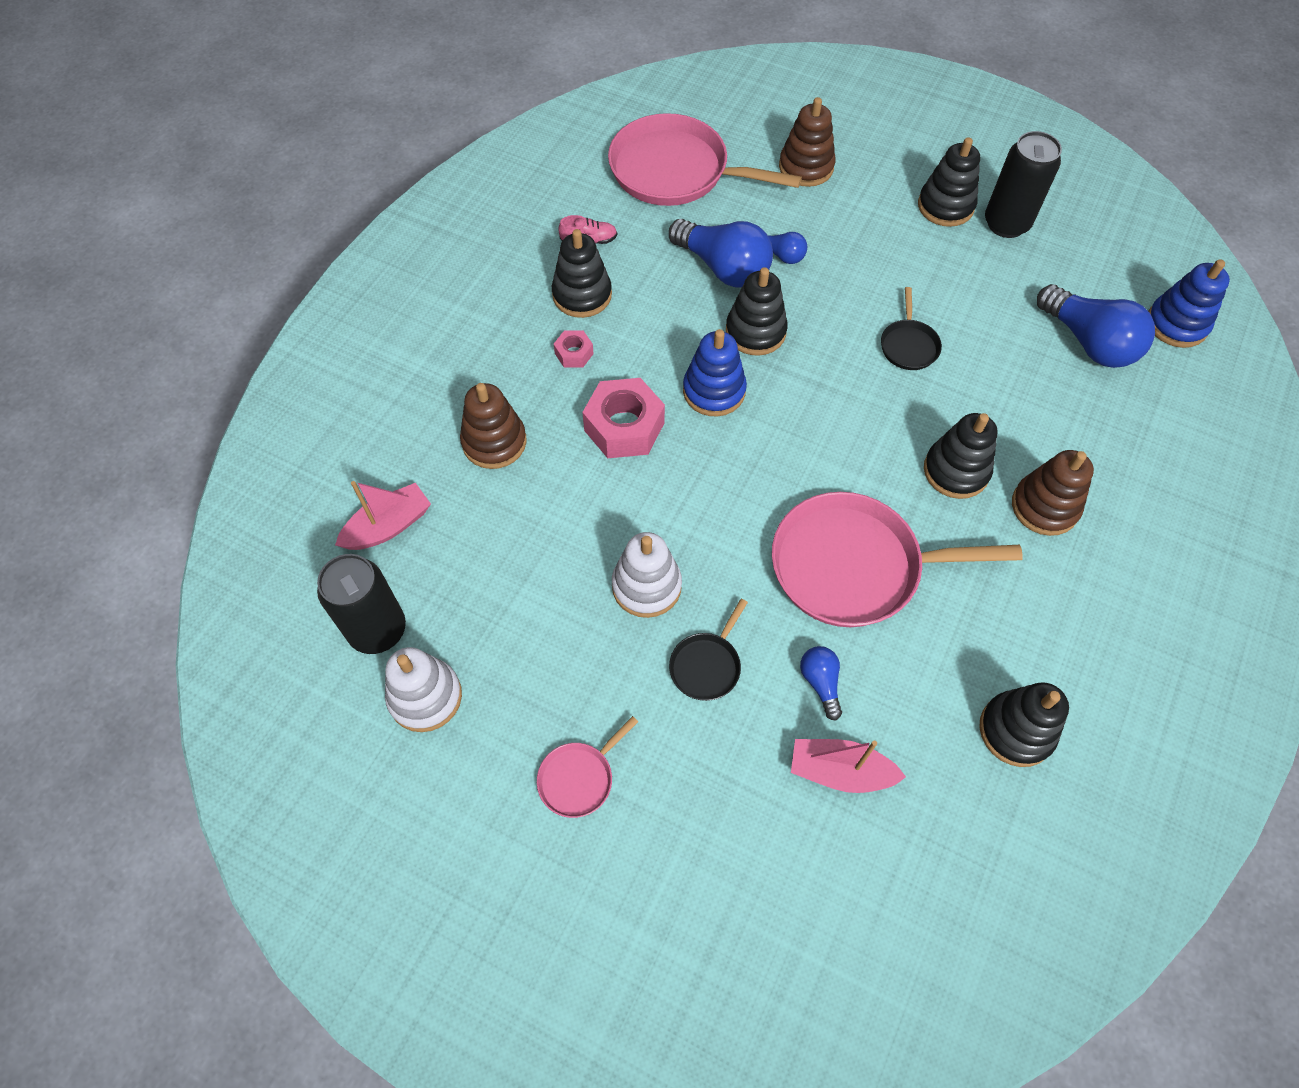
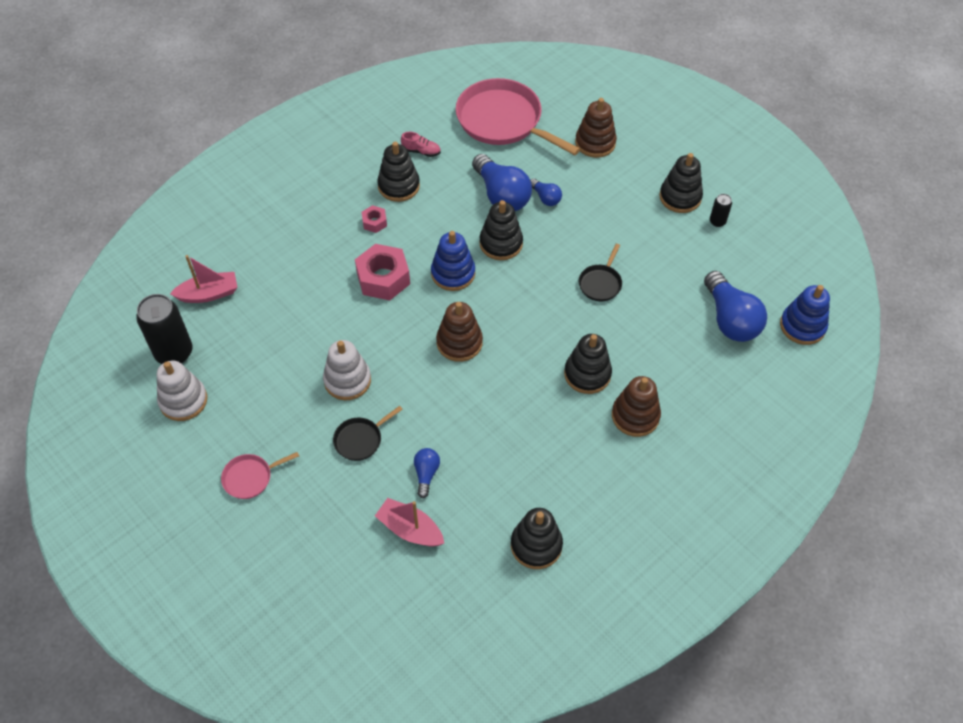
camera: 20 degrees right, 5 degrees down
(494, 442) = (297, 263): brown stacking toy -> brown stacking toy (459, 342)
(853, 566) = (485, 411): pink pan -> none
(1006, 224) = (717, 221): black can -> black can, size x0.48

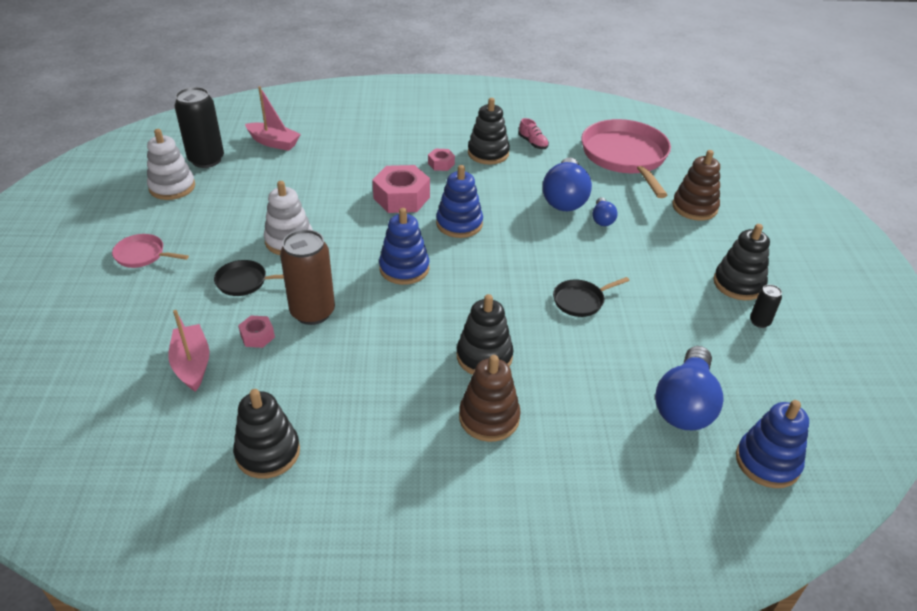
camera: 40 degrees right, 15 degrees down
(426, 474) = (257, 336): blue light bulb -> pink nut
(440, 426) = (312, 312): none -> brown can
(459, 342) = (404, 268): brown stacking toy -> blue stacking toy
(501, 243) = (524, 227): black stacking toy -> none

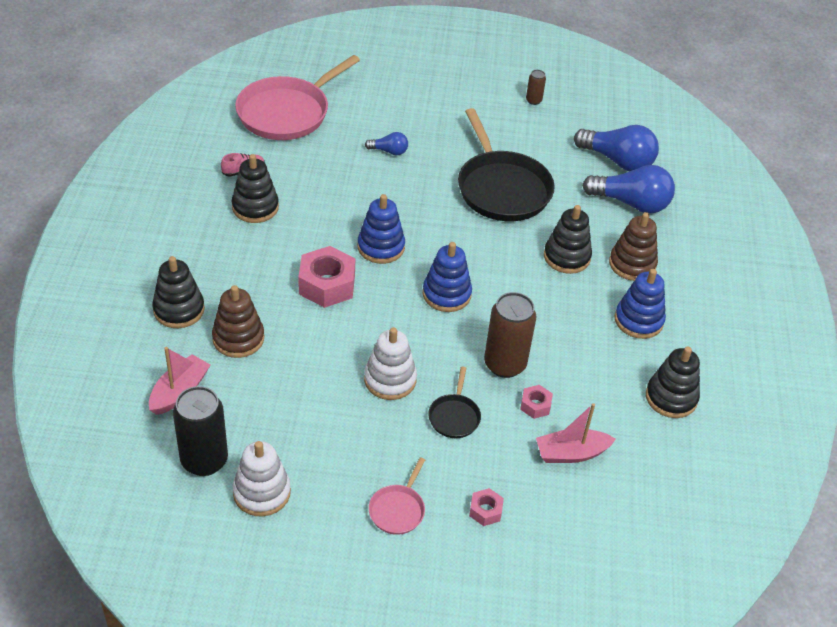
camera: 85 degrees left, 5 degrees up
(441, 164) = (267, 246): pink nut -> pink nut (485, 511)
(565, 198) = (351, 168): blue light bulb -> blue light bulb (631, 203)
(580, 301) = (502, 189): black pan -> black pan, size x2.18
(625, 156) = (287, 113): pink pan -> pink pan turned 45 degrees counterclockwise
(694, 207) = (381, 92): brown stacking toy -> brown stacking toy (238, 338)
(738, 284) = (488, 98): black stacking toy -> black stacking toy (179, 310)
(759, 322) = (533, 100): black can -> brown can
(767, 462) = (667, 138): blue stacking toy -> blue stacking toy (638, 320)

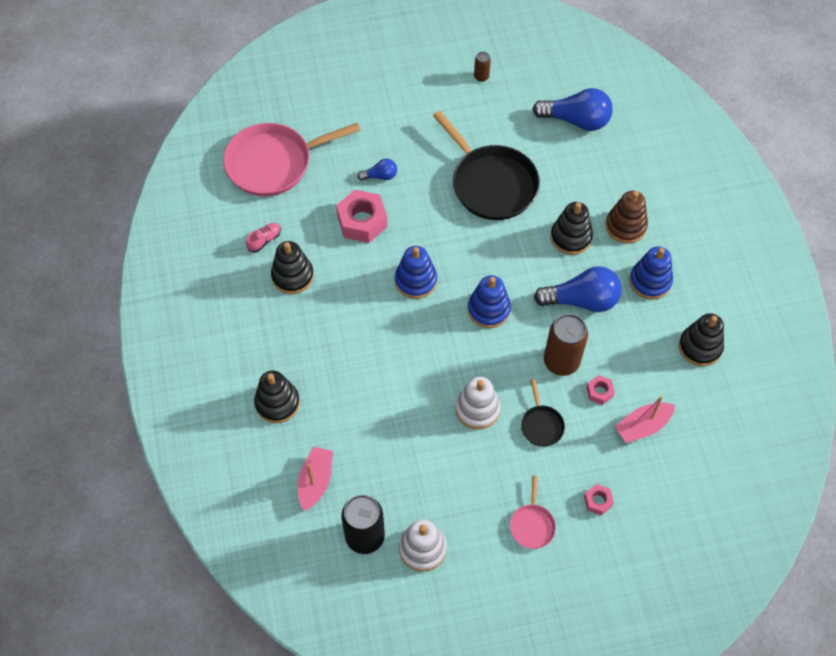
camera: 15 degrees left, 15 degrees up
(238, 338) = (339, 413): brown stacking toy -> none
(287, 113) = (273, 163): pink pan -> pink pan turned 45 degrees clockwise
(327, 285) = (388, 334): pink nut -> pink nut (362, 221)
(631, 203) = (603, 162): blue light bulb -> blue light bulb (581, 300)

